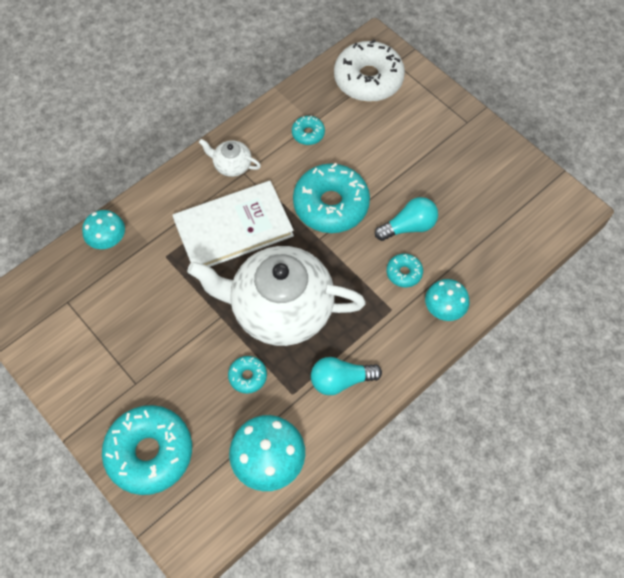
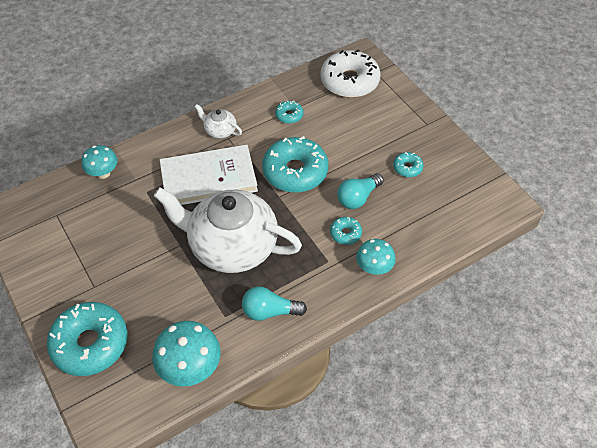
camera: 10 degrees right, 10 degrees down
(248, 376) = (190, 296): turquoise donut -> turquoise donut (407, 168)
(408, 226) = (358, 198): turquoise light bulb -> turquoise light bulb turned 150 degrees clockwise

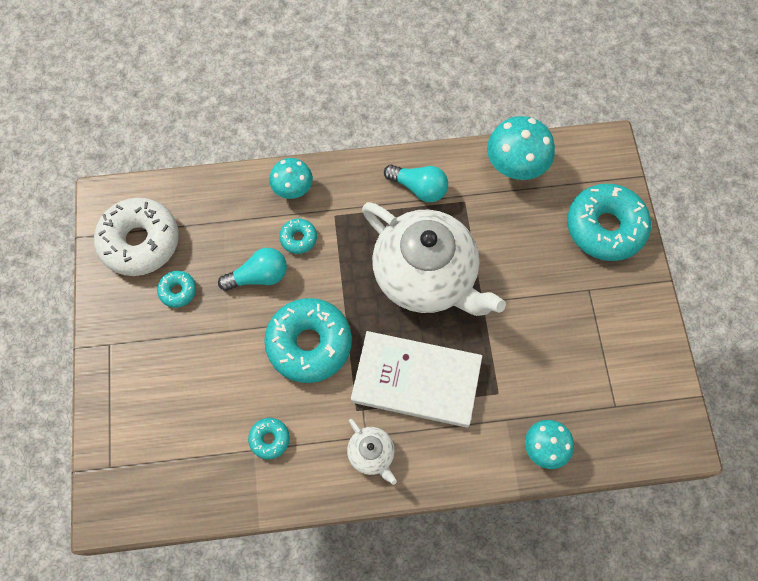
camera: 155 degrees left, 15 degrees up
(349, 81) = (155, 465): white donut -> white donut (140, 242)

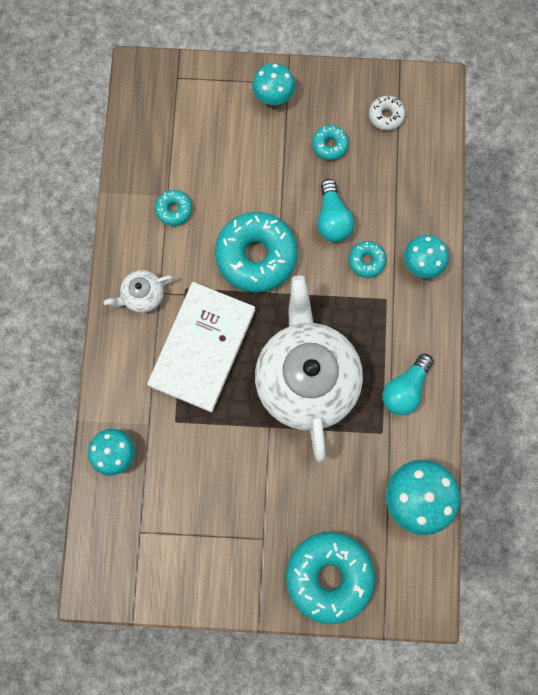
camera: 100 degrees right, 10 degrees up
(124, 357) = (273, 95): none -> turquoise mushroom
(140, 242) = (386, 116): white donut -> white donut, size x0.46
(426, 275) = (306, 377): white teapot -> white teapot turned 120 degrees clockwise

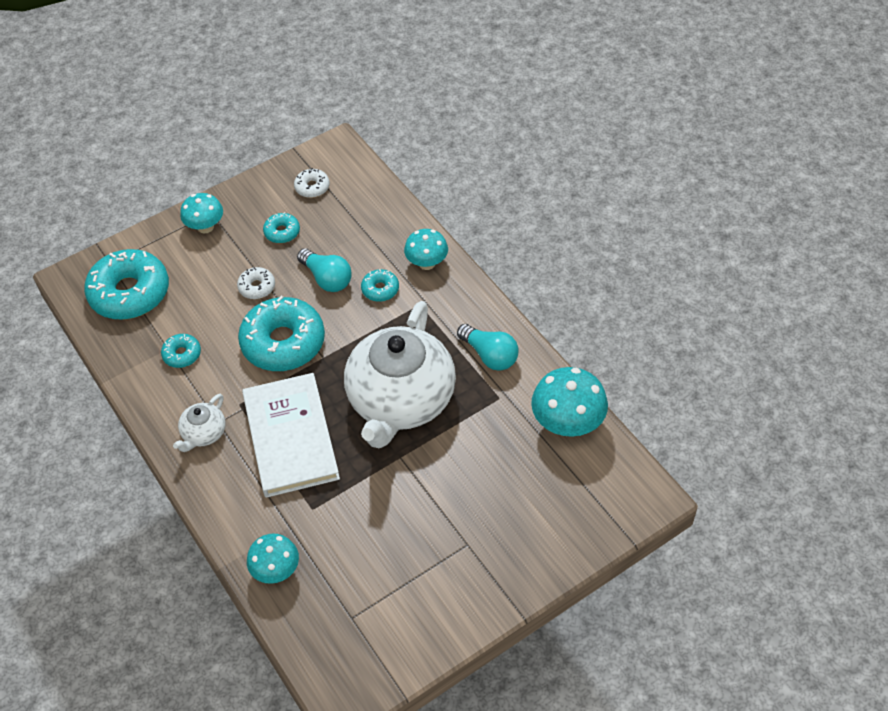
camera: 35 degrees left, 25 degrees down
(272, 186) = (257, 287): none -> white donut
(306, 377) = (401, 400): white teapot -> white teapot turned 120 degrees counterclockwise
(329, 576) = (548, 532): turquoise donut -> turquoise donut (130, 293)
(405, 389) = (489, 355): turquoise light bulb -> turquoise light bulb turned 45 degrees counterclockwise

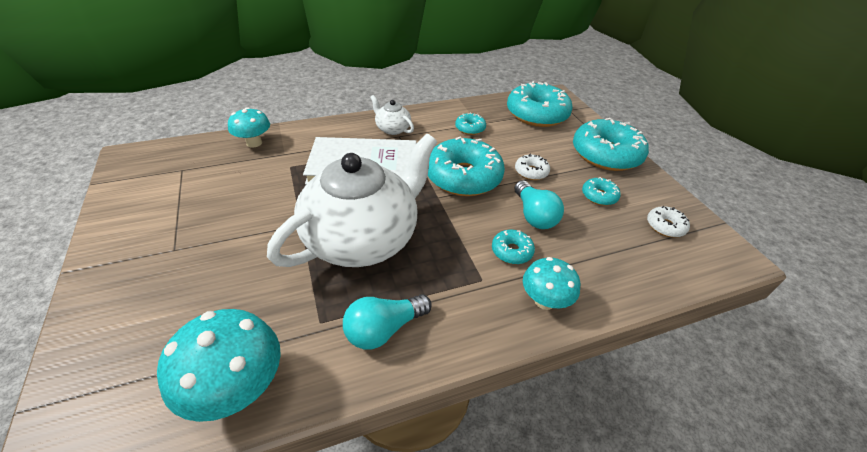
camera: 100 degrees right, 10 degrees down
(205, 227) = (606, 154): turquoise mushroom -> turquoise donut
(327, 278) = (534, 215): turquoise light bulb -> turquoise light bulb turned 75 degrees counterclockwise
(401, 400) = (363, 238): white teapot -> white teapot turned 105 degrees clockwise

